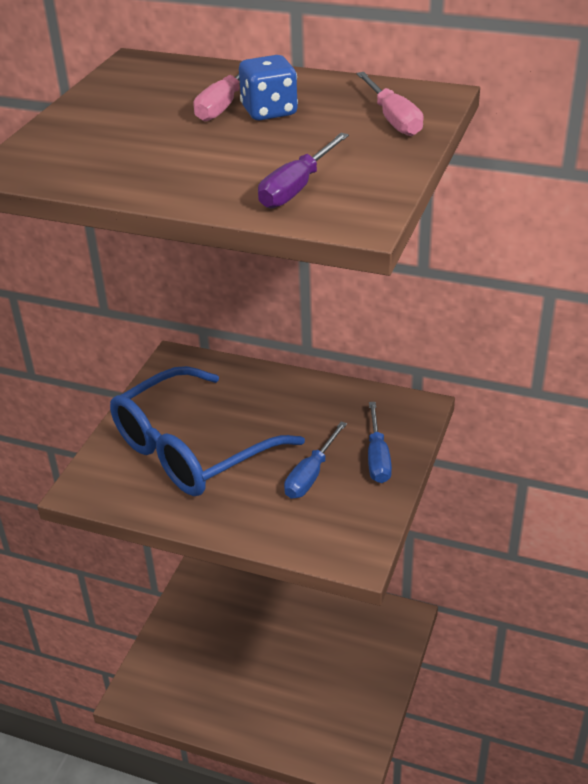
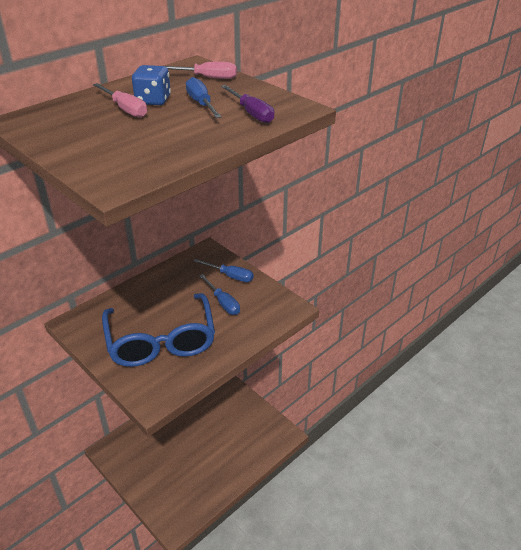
camera: 65 degrees left, 0 degrees up
(293, 144) = (201, 104): none -> blue screwdriver

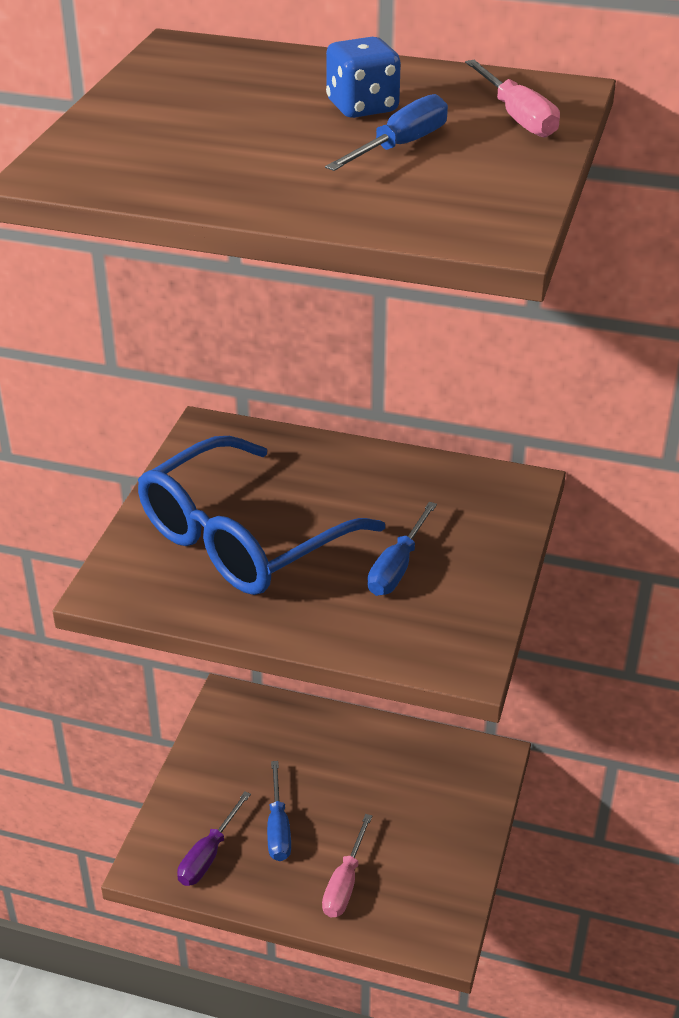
camera: 60 degrees right, 0 degrees up
(125, 109) = (304, 99): pink screwdriver -> pink screwdriver (345, 883)
(230, 276) = (478, 545): blue screwdriver -> blue screwdriver (278, 828)
(251, 113) = (416, 198): purple screwdriver -> purple screwdriver (208, 855)

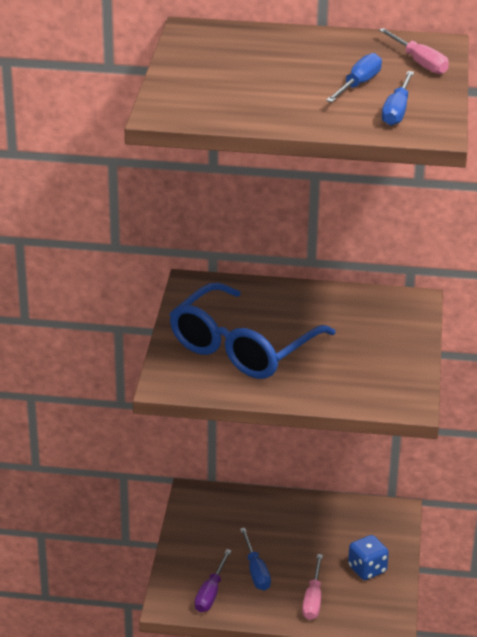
camera: 10 degrees left, 5 degrees down
(362, 107) = (325, 62): blue dice -> blue dice (367, 569)
(397, 567) = (350, 355): blue screwdriver -> blue screwdriver (397, 111)

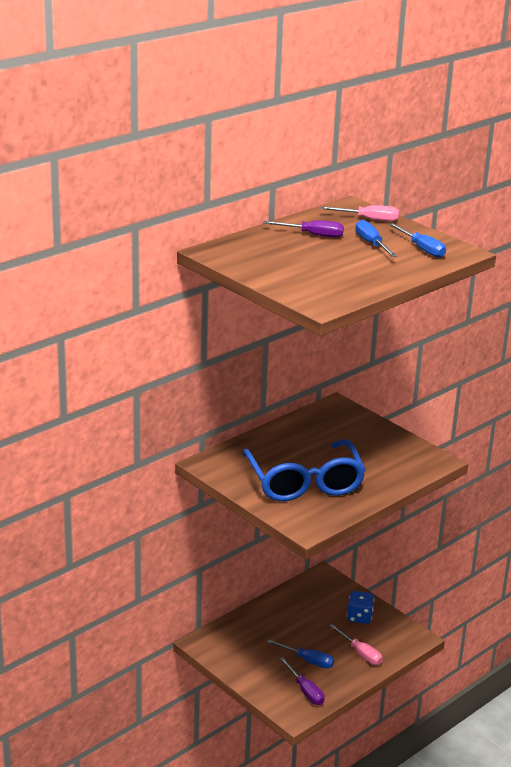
camera: 50 degrees left, 5 degrees down
(323, 53) = (313, 235): none -> purple screwdriver

